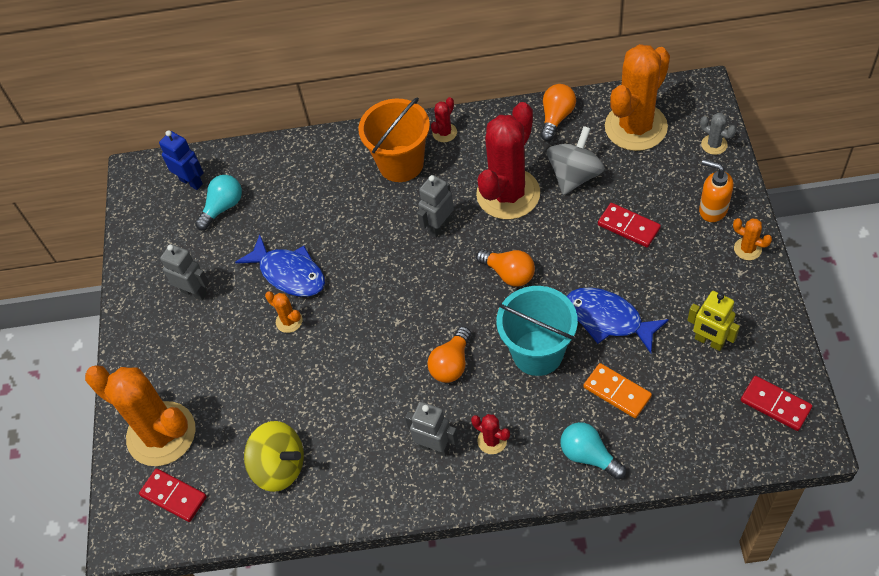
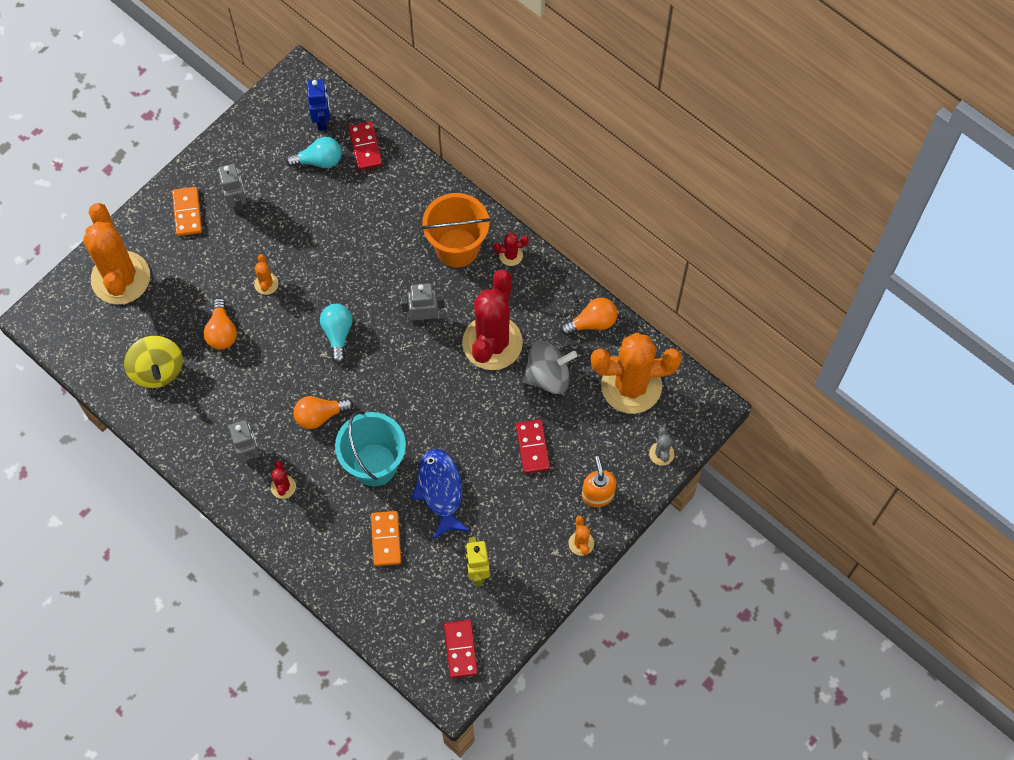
camera: 40 degrees right, 10 degrees up
(160, 336) = (187, 212): none -> orange domino
(173, 496) = (86, 324): red domino -> red domino (365, 147)
(289, 273) = (303, 251): blue fish -> none
(508, 194) = (492, 343): red cactus -> red cactus turned 60 degrees counterclockwise
(509, 273) = (423, 396): orange light bulb -> orange light bulb (222, 332)
(588, 455) = (322, 556): turquoise light bulb -> turquoise light bulb (337, 334)

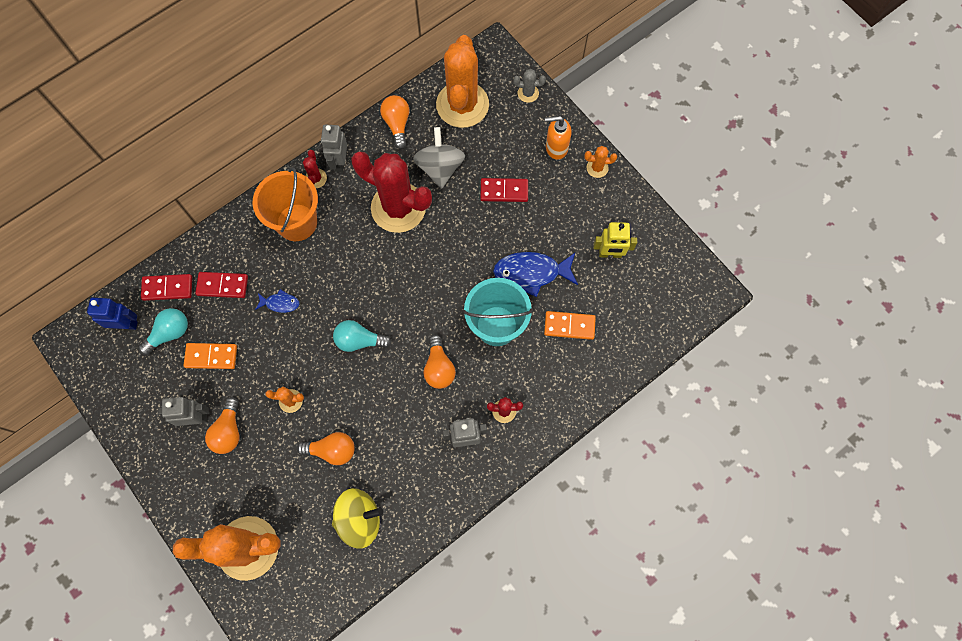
camera: 80 degrees left, 5 degrees up
(187, 212) = (191, 470): orange domino -> orange domino (211, 356)
(229, 235) = (228, 431): none -> orange light bulb
(319, 160) = (169, 333): turquoise light bulb -> turquoise light bulb turned 45 degrees clockwise
(366, 252) = (280, 303): none -> blue fish
(424, 318) = (361, 261): grey robot -> grey robot (339, 162)
(461, 649) = (678, 278): red domino -> red domino (222, 285)

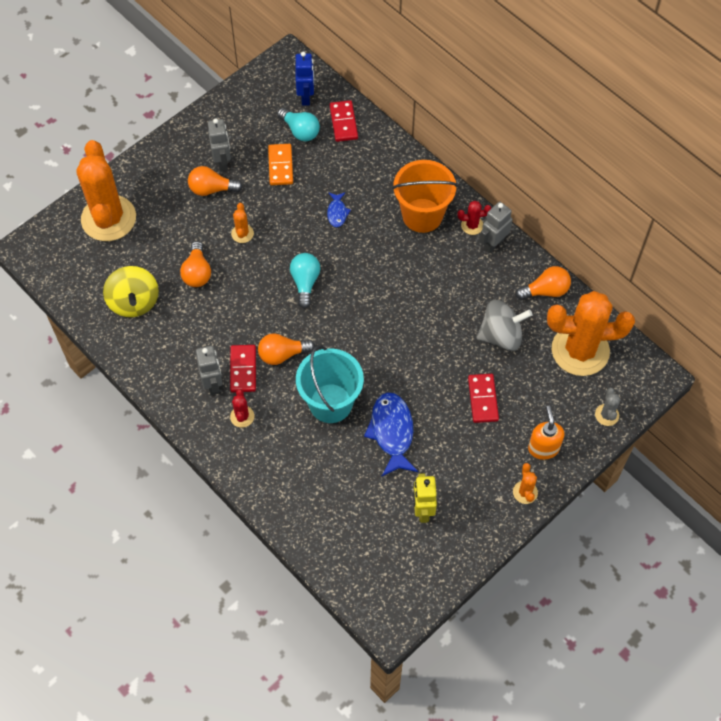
camera: 85 degrees right, 10 degrees down
(222, 285) = (350, 164): red domino -> red domino (243, 369)
(339, 162) = (493, 244): grey robot -> grey robot turned 45 degrees counterclockwise
(398, 208) = (450, 301): red cactus -> none
(569, 326) = (336, 473): orange domino -> none

